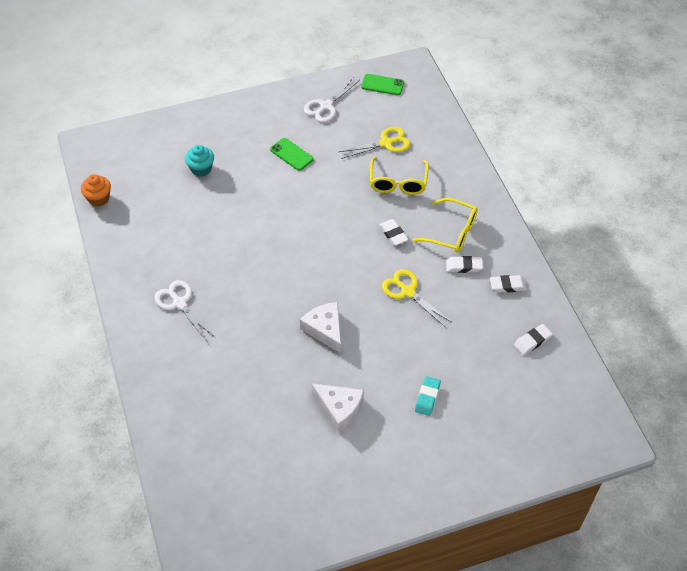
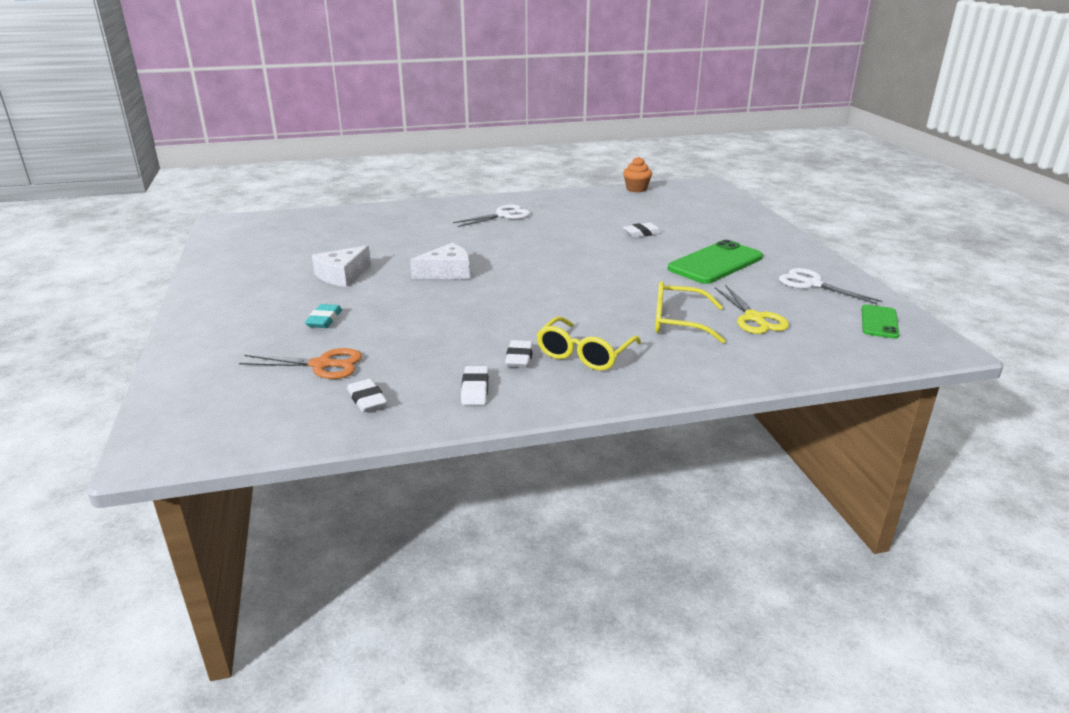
camera: 95 degrees right, 25 degrees down
(201, 169) = (682, 223): turquoise cupcake -> none
(291, 154) = (715, 263): green phone -> green phone, size x1.82
(393, 234) = (583, 314): white eraser -> white eraser (642, 233)
(407, 291) = (486, 318): yellow scissors -> none
(427, 397) = (324, 320): turquoise eraser -> turquoise eraser turned 75 degrees clockwise
(495, 379) = (322, 365): none -> orange scissors

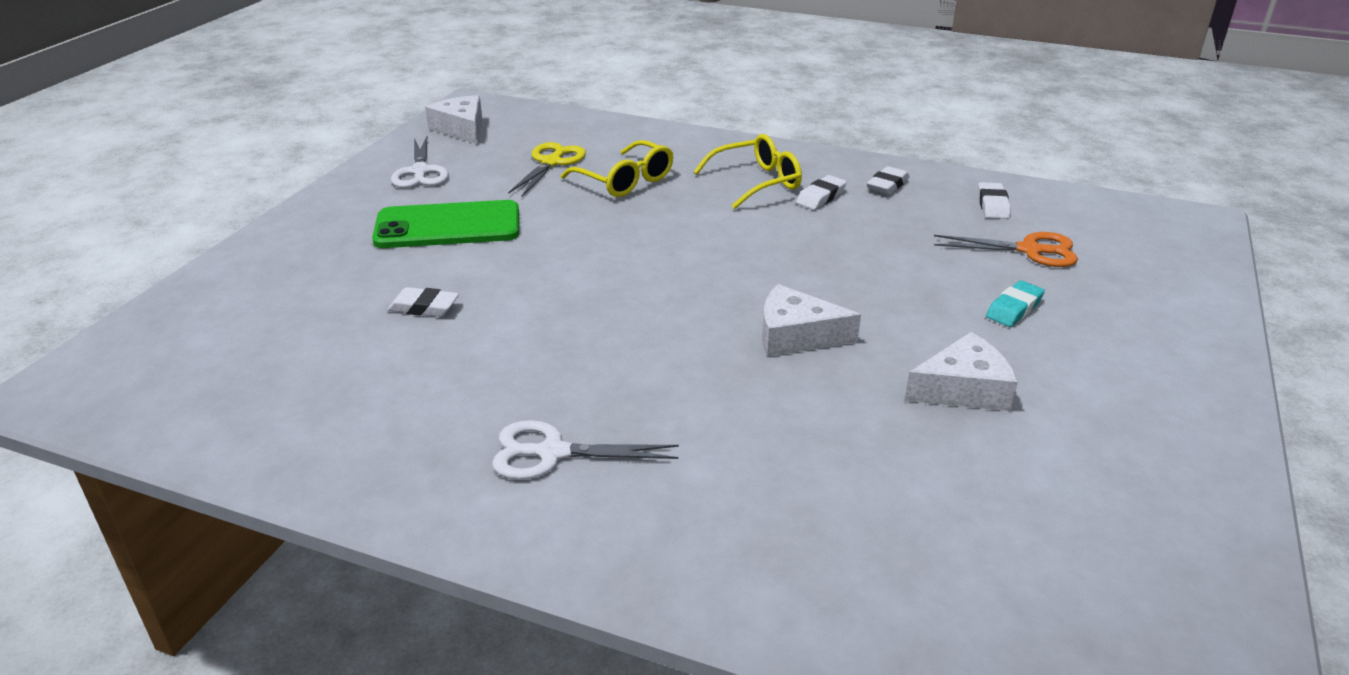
camera: 145 degrees left, 5 degrees up
(322, 365) = (1030, 250): orange scissors -> orange scissors turned 150 degrees clockwise
(636, 189) = (183, 436): orange cupcake -> none
(879, 322) = (461, 129): green phone -> white cheese

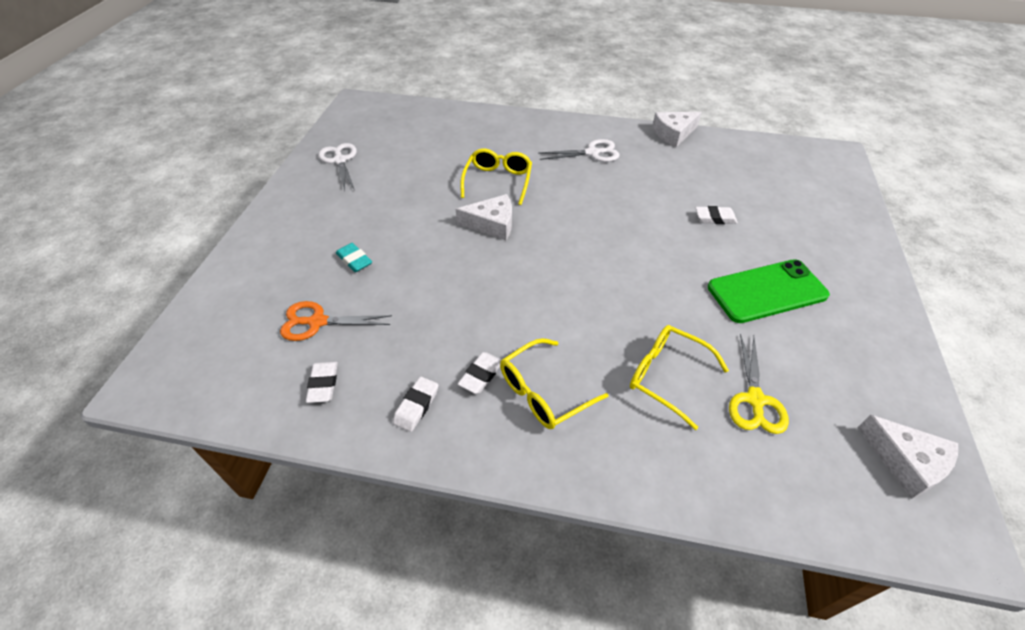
camera: 170 degrees right, 15 degrees up
(420, 172) = (861, 364): white scissors -> white scissors (340, 160)
(777, 409) = (498, 181): none -> yellow glasses
(963, 389) = (403, 202): white cheese -> white cheese (673, 134)
(1014, 308) = (354, 260): turquoise eraser -> turquoise eraser turned 75 degrees counterclockwise

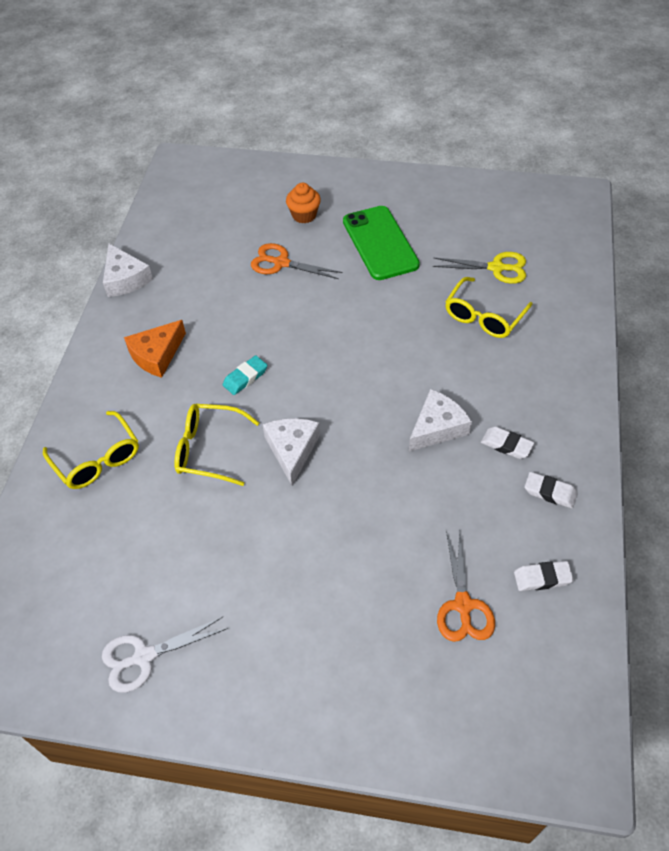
camera: 90 degrees left, 5 degrees up
(354, 260) = (361, 588): turquoise eraser -> turquoise eraser (245, 378)
(544, 392) = (515, 398): yellow glasses -> yellow glasses (97, 459)
(592, 153) = (156, 355): white scissors -> orange cheese
(715, 218) = (281, 263): white eraser -> orange scissors
(791, 234) = (304, 215): none -> orange cupcake
(905, 462) = (531, 204): white cheese -> white cheese (437, 427)

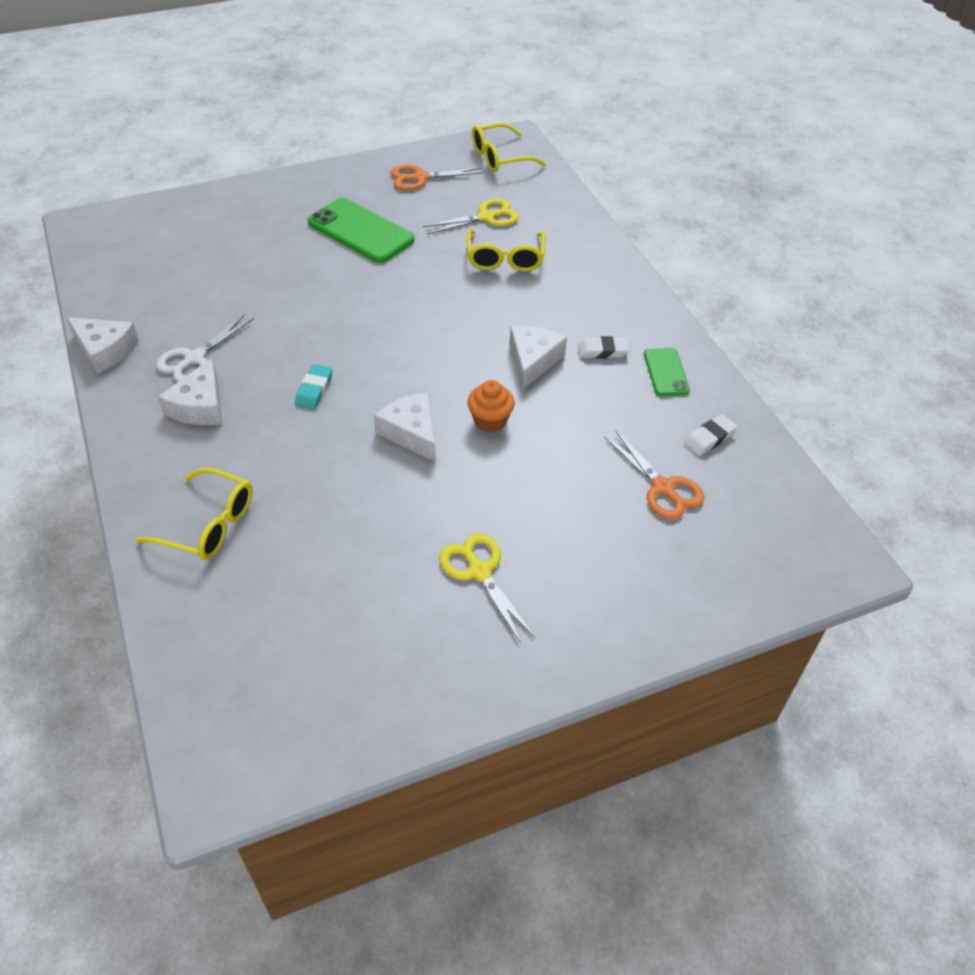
camera: 35 degrees left, 5 degrees down
(144, 657) = (403, 672): white scissors -> white scissors (194, 358)
(156, 355) = (200, 406): orange cheese -> white cheese
(209, 449) = (326, 466): yellow glasses -> yellow glasses (500, 157)
(257, 602) = (479, 571): none -> yellow scissors
(281, 263) = (272, 279): orange scissors -> orange scissors (420, 178)
(304, 215) = (263, 231): orange cupcake -> orange cupcake (490, 420)
(550, 492) = (666, 372): white eraser -> green phone

